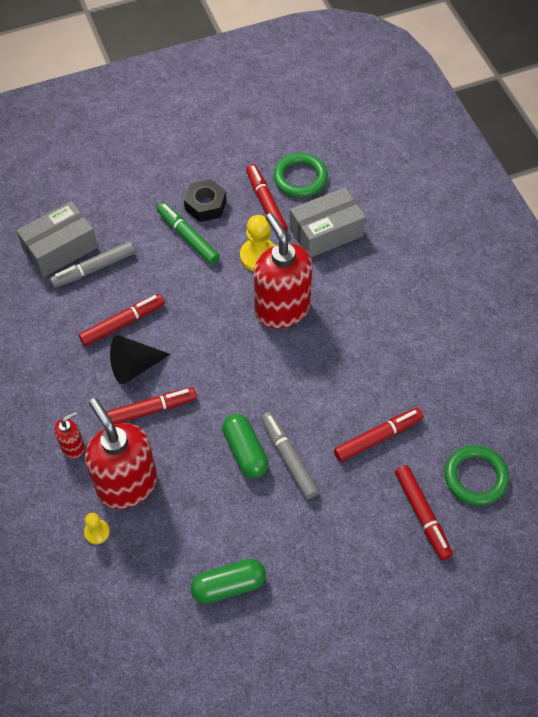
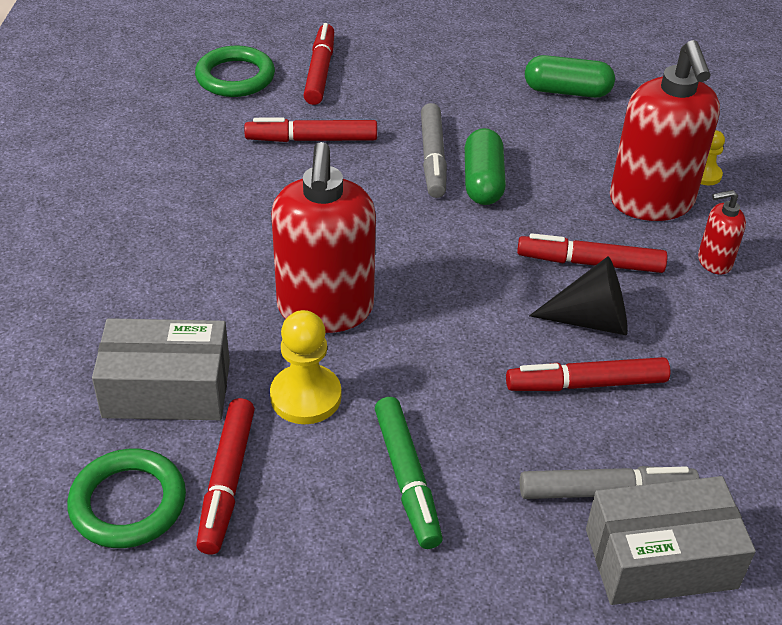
camera: 155 degrees left, 15 degrees down
(205, 205) = (339, 526): black nut -> none

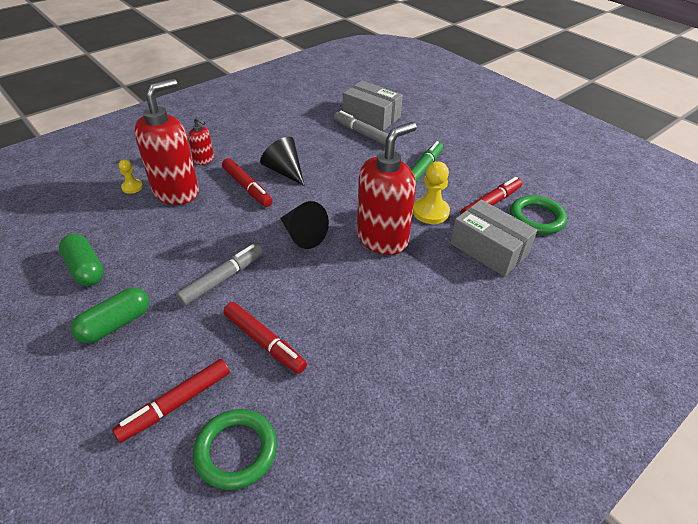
camera: 135 degrees left, 0 degrees up
(425, 250) = (302, 235): none -> black cone
(483, 181) = (222, 249): green capsule -> green capsule (116, 324)
(586, 384) = (321, 157): red marker -> none

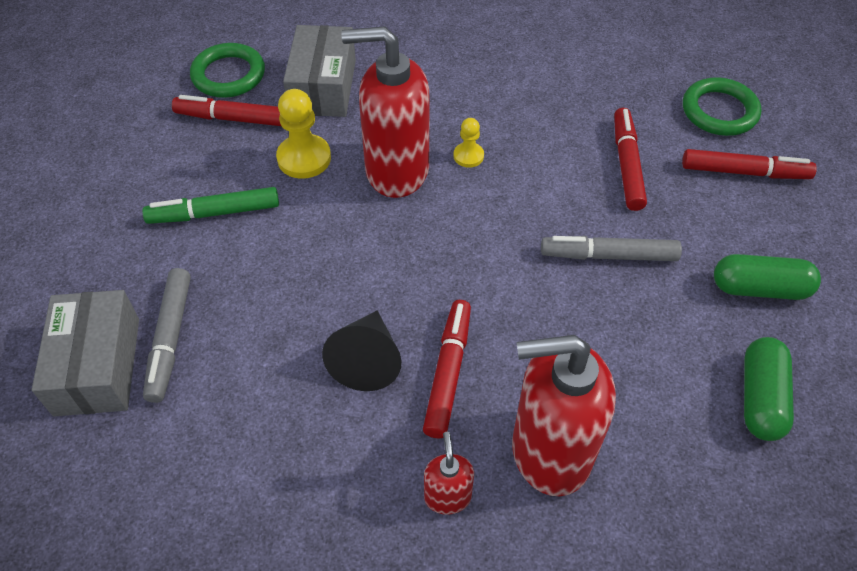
camera: 130 degrees left, 10 degrees up
(132, 187) = (607, 526): yellow pawn -> yellow pawn (468, 156)
(302, 235) = (469, 240): black cone -> none

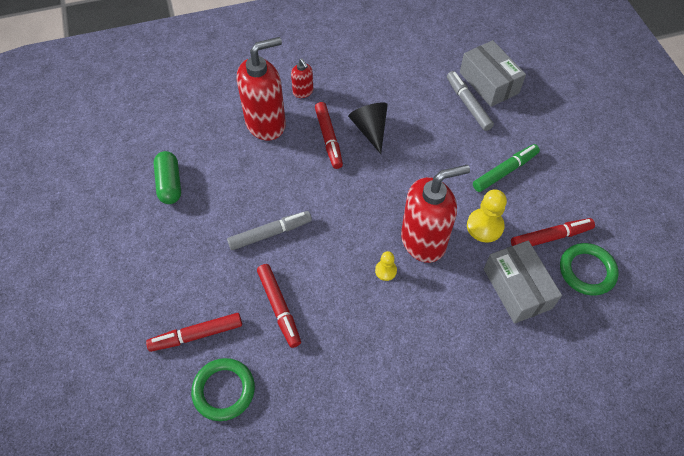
camera: 155 degrees right, 5 degrees up
(760, 288) = (176, 247): green capsule -> none

